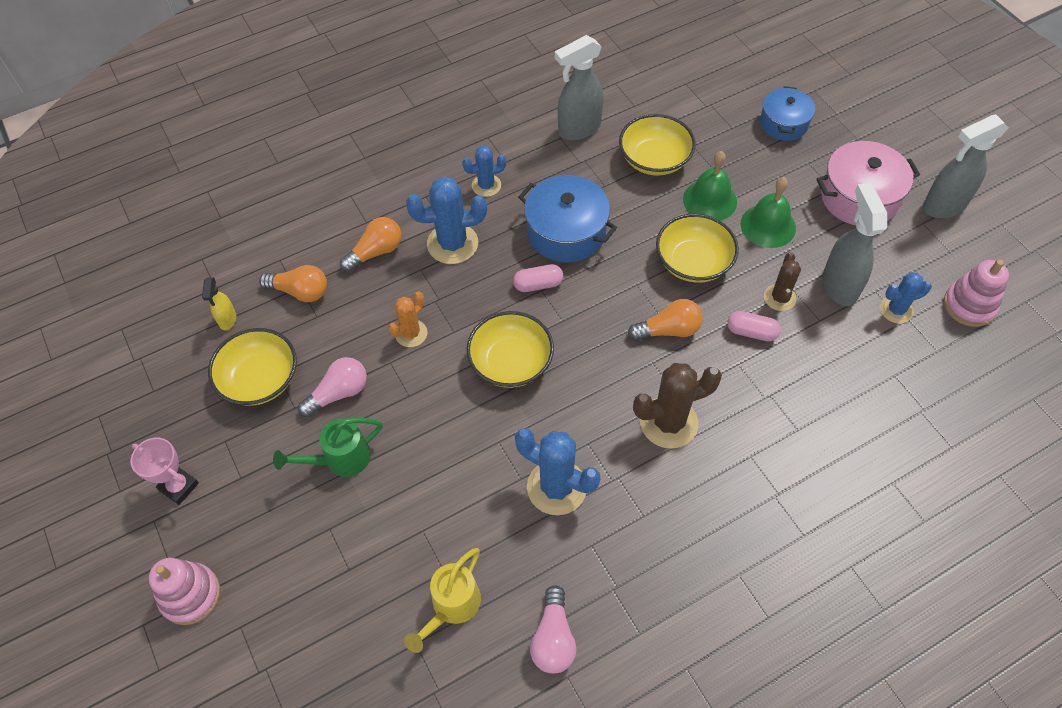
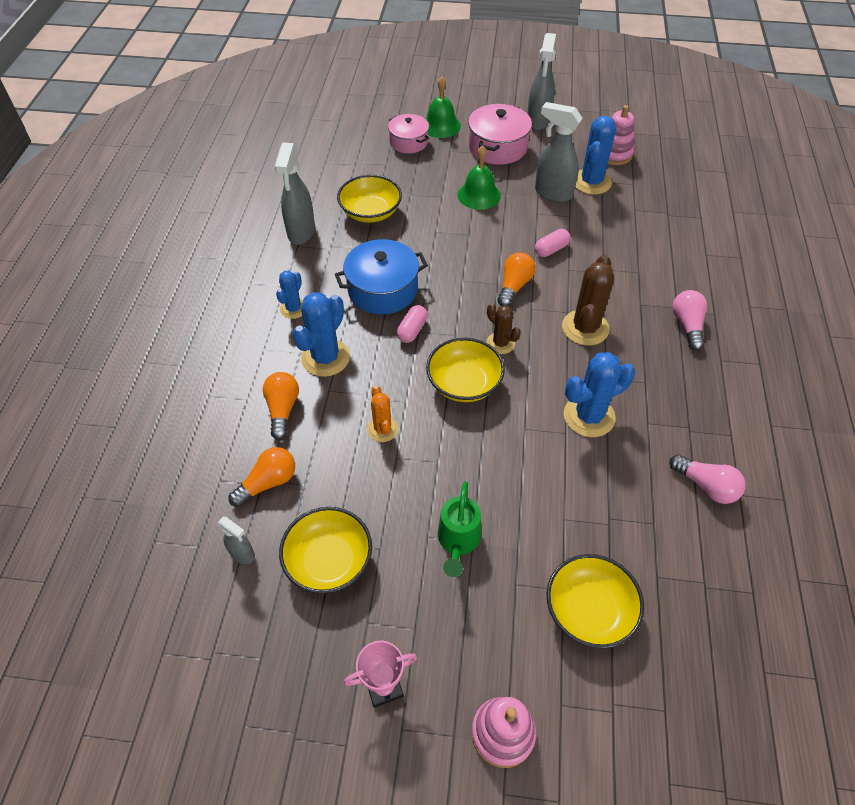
camera: 55 degrees left, 5 degrees down
(227, 320) = (242, 554): yellow spray bottle -> grey spray bottle
(339, 393) = (394, 509): pink light bulb -> pink light bulb (687, 325)
(451, 606) = (642, 535): yellow watering can -> none
(693, 262) = (472, 243): yellow bowl -> yellow bowl (589, 610)
(710, 200) = (432, 207): green bell -> green bell (441, 126)
(779, 298) = (537, 222): brown cactus -> brown cactus (500, 343)
(783, 123) = (408, 142): blue pot -> pink pot
(896, 310) = (591, 182): blue cactus -> blue cactus, size x1.67

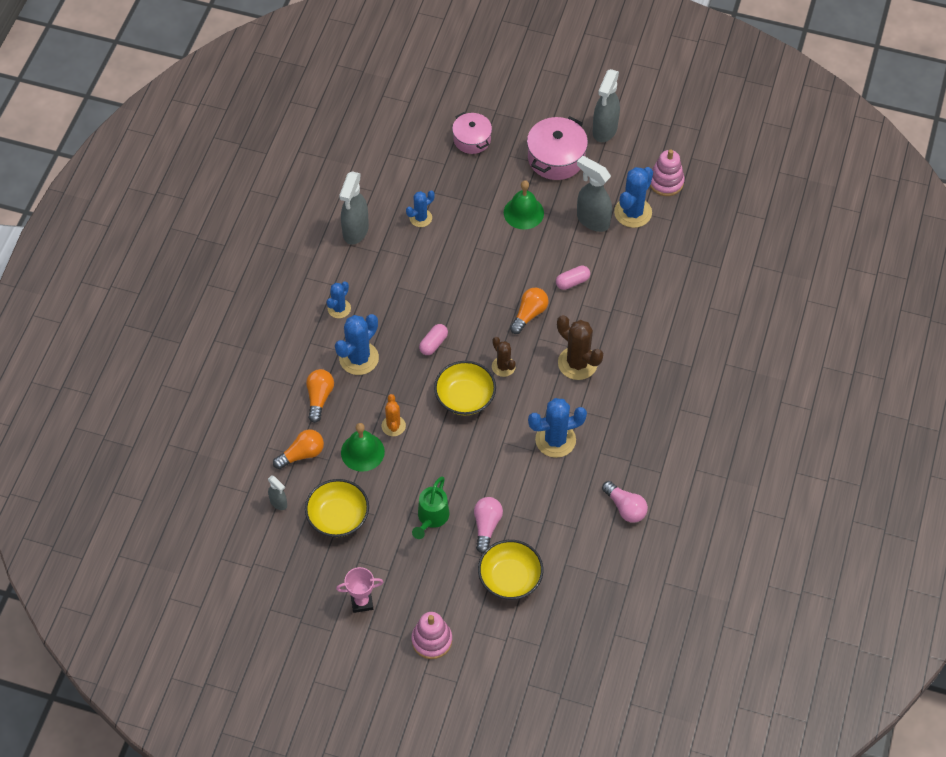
camera: 10 degrees right, 5 degrees up
(370, 212) = (420, 218): yellow bowl -> blue cactus
(382, 290) = (416, 301): blue pot -> none
(441, 126) = (507, 123): green bell -> green bell (362, 452)
(585, 328) = (577, 363): brown cactus -> brown cactus turned 75 degrees counterclockwise
(687, 325) = (664, 374): pink light bulb -> pink light bulb (486, 526)

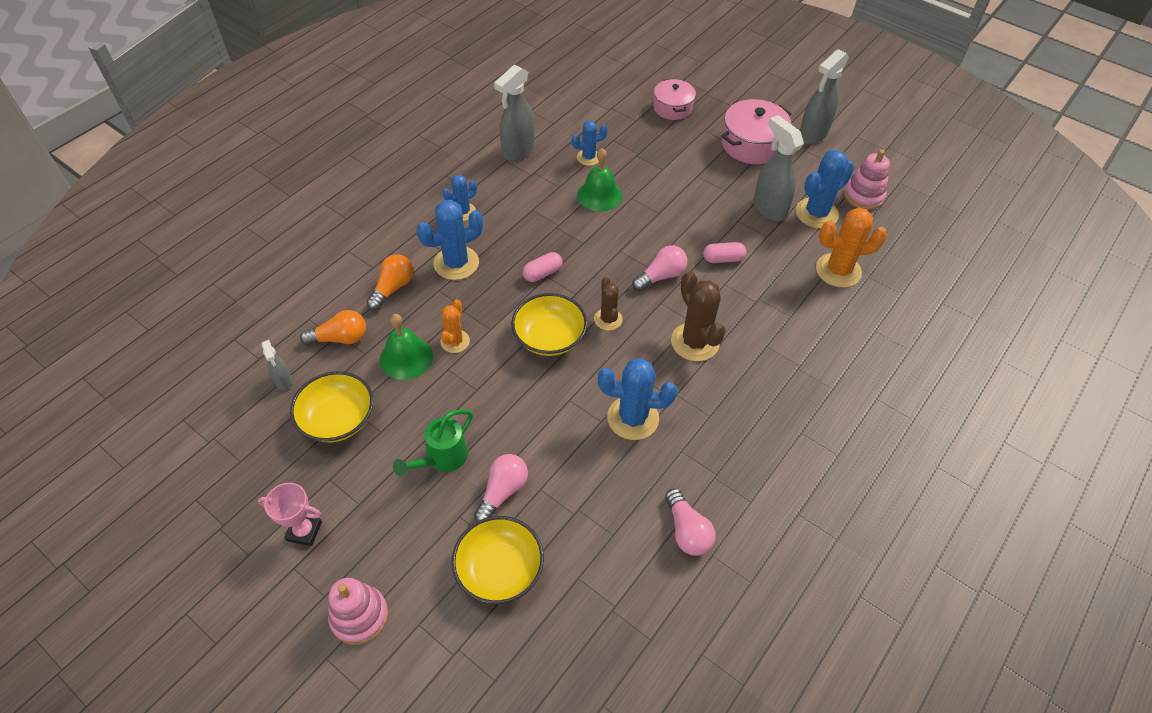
camera: 20 degrees right, 5 degrees down
(523, 212) = (697, 181): green bell -> green bell (599, 195)
(529, 314) = (661, 276): orange light bulb -> pink light bulb
(666, 262) = (838, 270): none -> orange cactus

